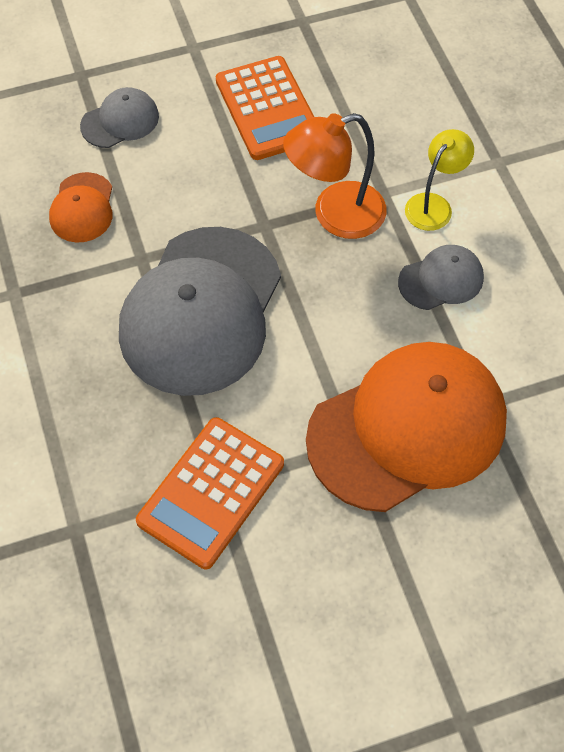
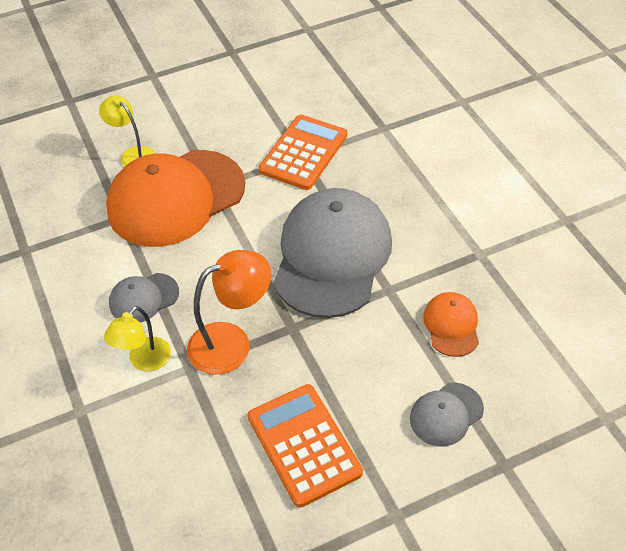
camera: 175 degrees right, 10 degrees down
(479, 523) = (133, 154): none -> yellow lamp

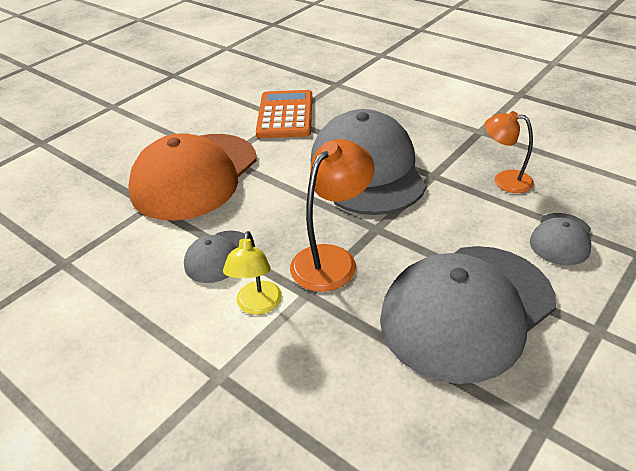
camera: 25 degrees left, 10 degrees down
(133, 154) = (130, 160): yellow lamp -> none
(303, 445) = (467, 310): orange calculator -> grey cap
(451, 325) = (504, 180): orange cap -> orange lamp

